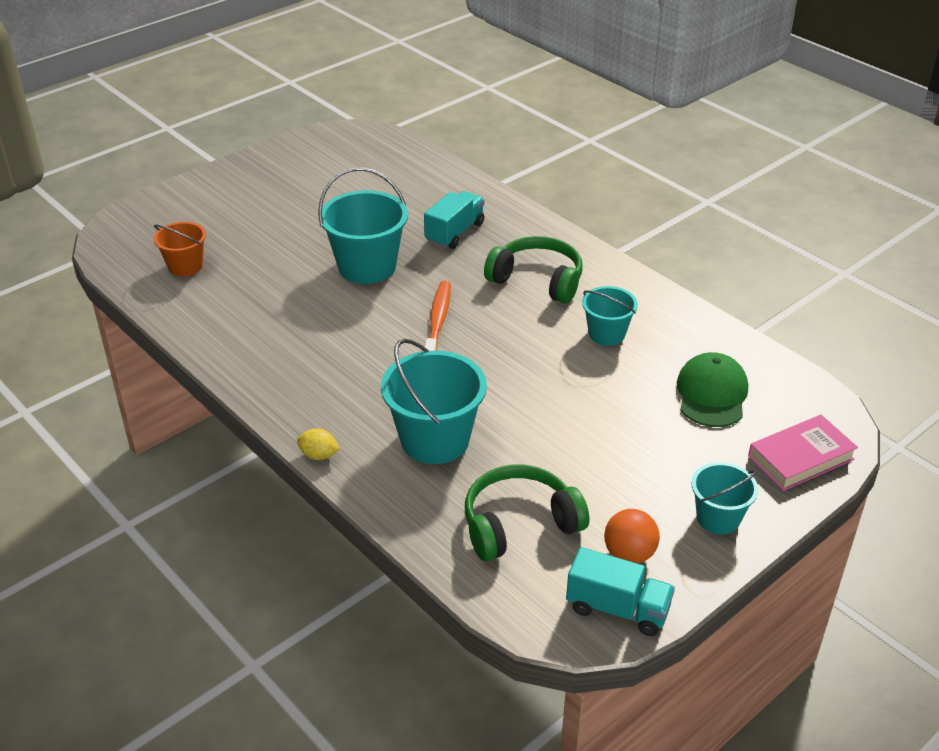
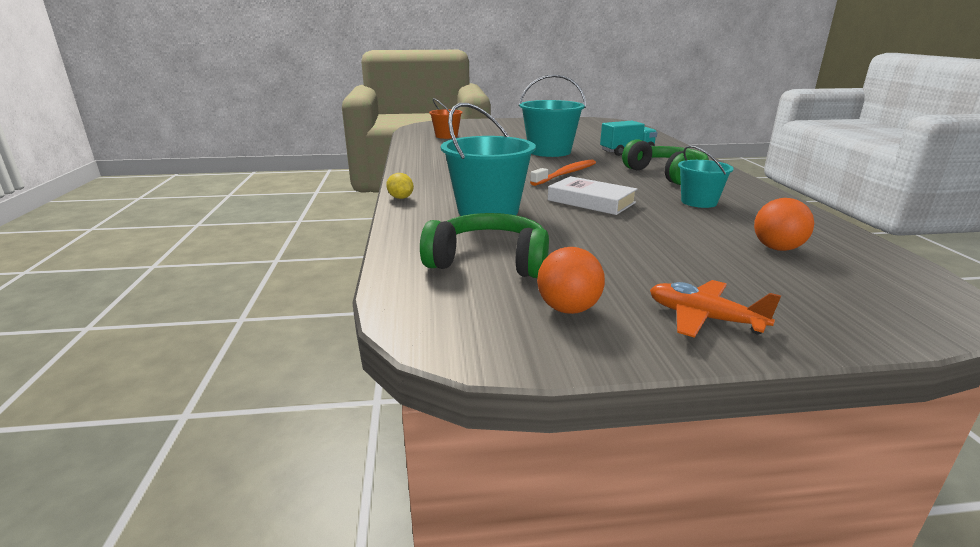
camera: 35 degrees right, 15 degrees down
(513, 376) = (591, 201): none -> white book
(617, 609) = (504, 339): turquoise truck -> none
(711, 394) = (777, 248): green cap -> orange ball
(718, 518) = (704, 318): turquoise bucket -> orange plane
(800, 458) = (861, 310): pink book -> none

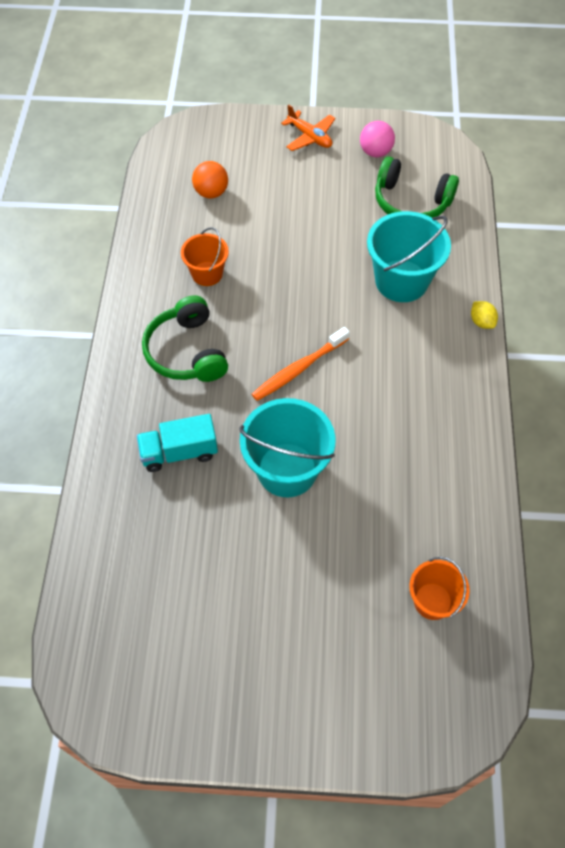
camera: 170 degrees left, 35 degrees up
(568, 309) = (375, 152): orange ball -> pink ball
(591, 201) = (304, 288): white book -> none
(699, 202) = (207, 273): turquoise bucket -> orange bucket

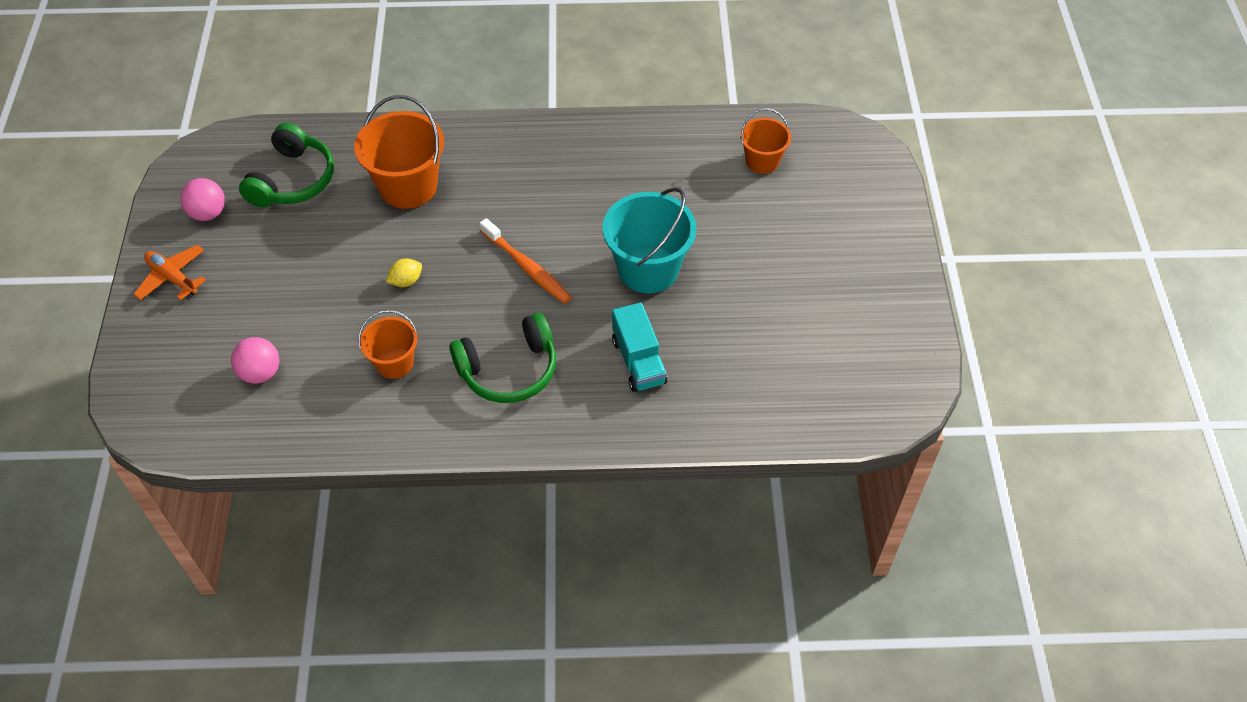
camera: 95 degrees left, 5 degrees down
(211, 192) = (260, 373): orange ball -> pink ball
(310, 137) = (172, 278): orange plane -> orange plane turned 90 degrees counterclockwise
(401, 281) = (408, 186): turquoise bucket -> orange bucket
(481, 322) = (462, 125): yellow lemon -> yellow lemon (406, 281)

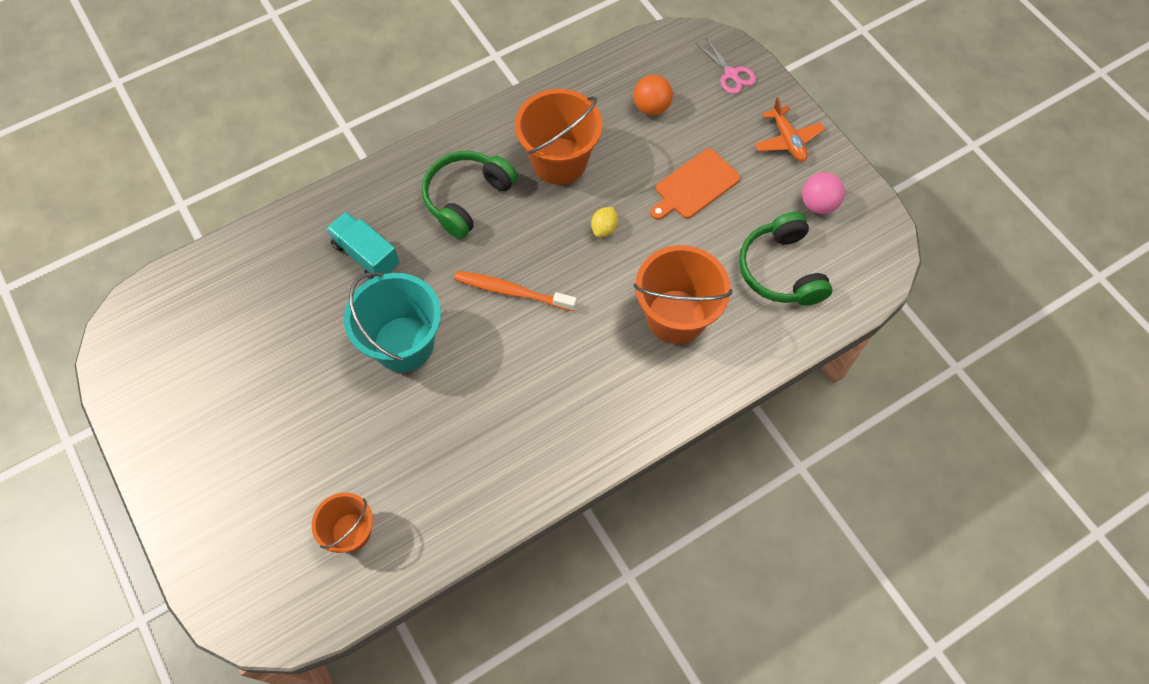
camera: 150 degrees right, 10 degrees up
(152, 367) = (731, 74): none -> pink scissors
(172, 278) = (787, 140): orange plane -> orange plane turned 60 degrees clockwise
(260, 373) = (651, 107): pink ball -> orange ball
(294, 279) = (694, 186): none -> orange cutting board
(394, 363) = (559, 161): orange bucket -> orange bucket, size x1.70

